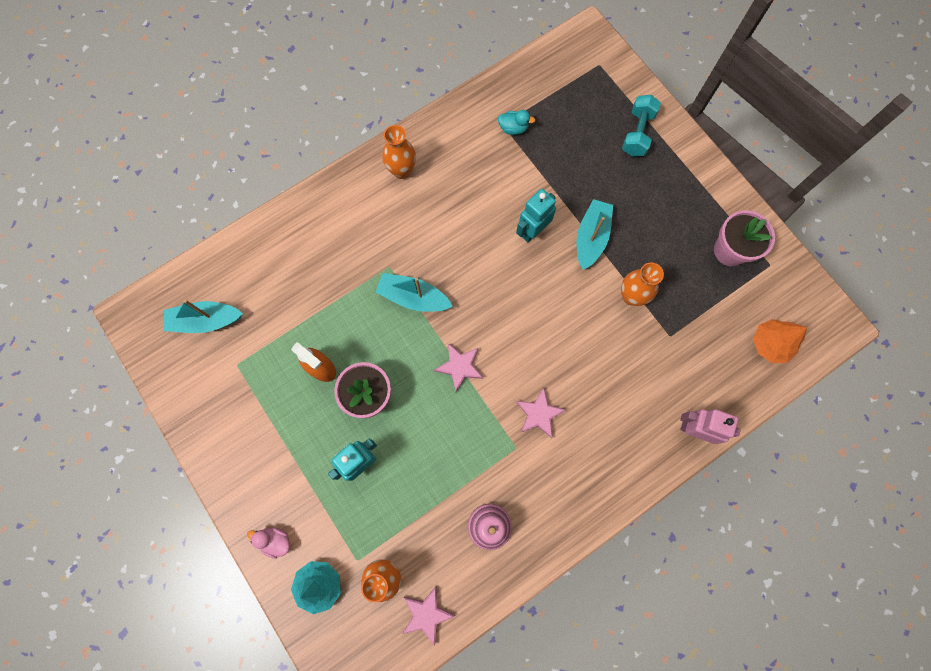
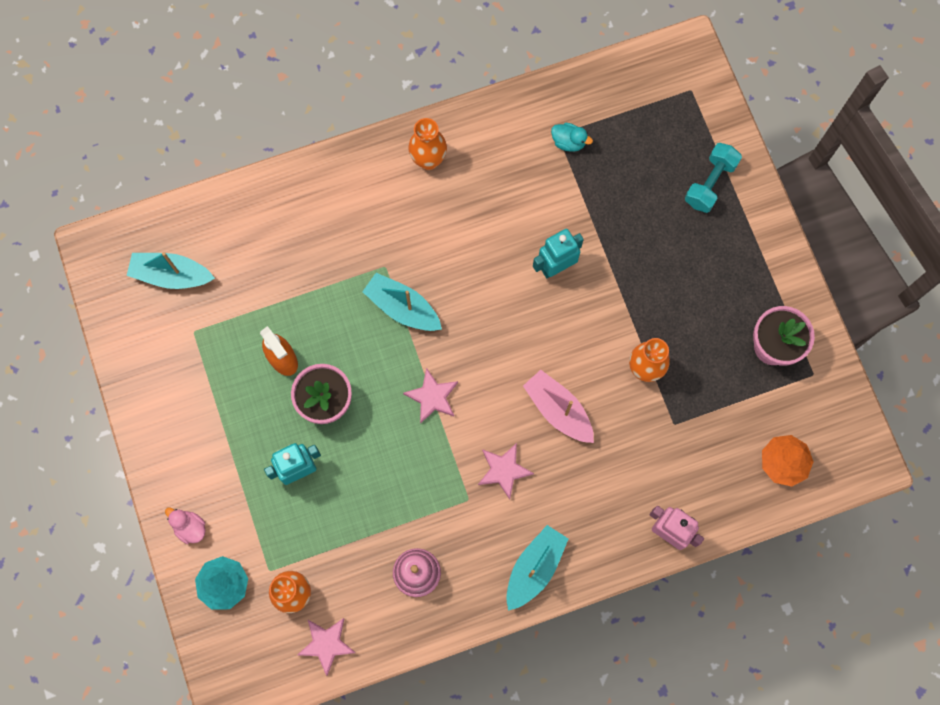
camera: 15 degrees right, 0 degrees up
(570, 349) = (558, 410): none -> pink boat
(591, 238) = (619, 291): turquoise boat -> turquoise boat (534, 568)

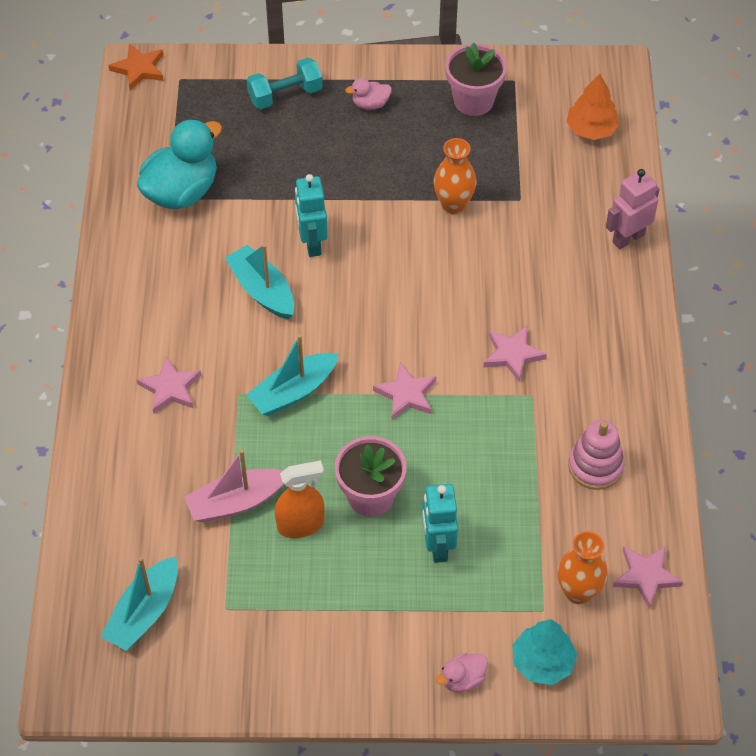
camera: 70 degrees left, 20 degrees down
(371, 213) = (170, 388): none -> pink star
(428, 160) = (136, 318): orange vase -> none
(534, 568) = (626, 359): turquoise boat -> turquoise boat (262, 290)
(558, 410) = (466, 288): pink boat -> pink boat (236, 502)
(568, 142) = (181, 192): turquoise duck -> turquoise duck, size x2.17
(688, 53) = (139, 69): none -> orange star
(710, 183) = (285, 95): turquoise dumbbell -> turquoise dumbbell turned 75 degrees counterclockwise
(730, 258) = (370, 104): none -> pink duck

